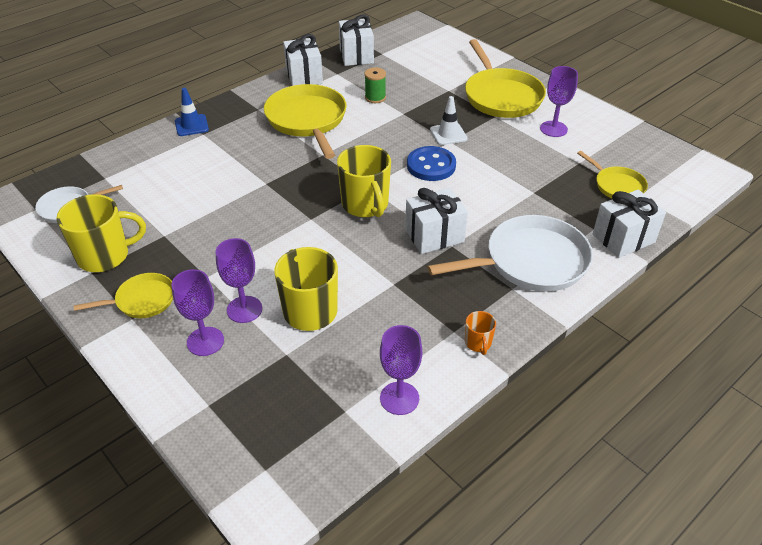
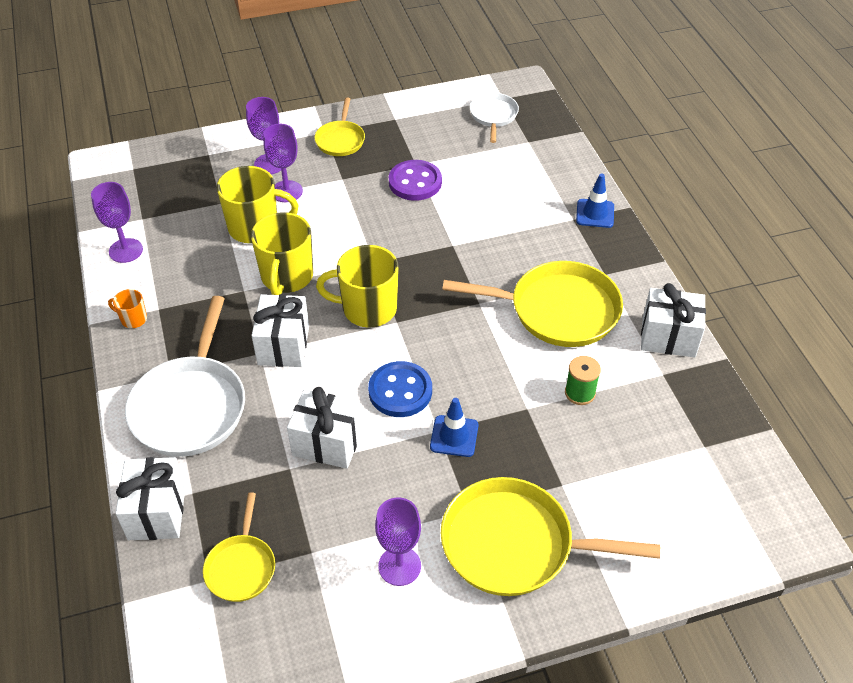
camera: 115 degrees right, 5 degrees up
(105, 256) = (410, 128): yellow mug -> yellow mug (286, 277)
(192, 227) = (415, 182): none -> purple button
(356, 56) = (708, 413): white gift -> white gift (327, 443)
(448, 134) = (454, 436): white traffic cone -> blue traffic cone
(617, 185) = (241, 567): yellow pan -> yellow pan turned 75 degrees counterclockwise

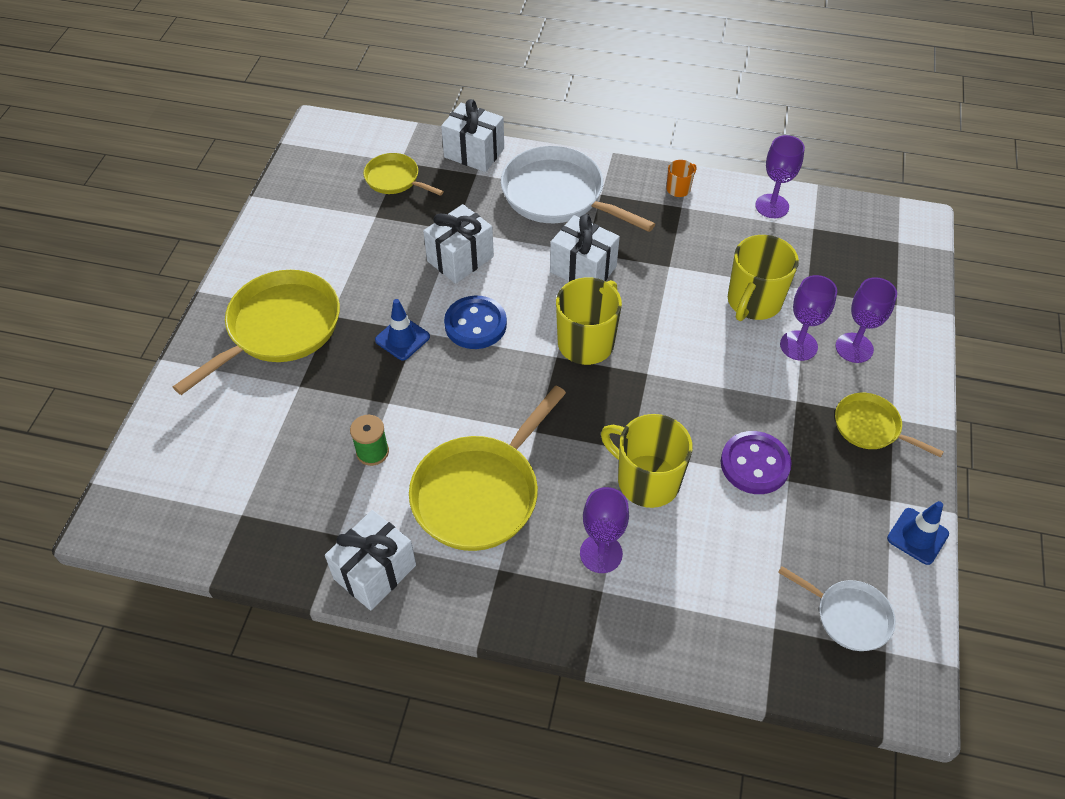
camera: 120 degrees right, 5 degrees up
(286, 277) = (667, 300): yellow mug -> yellow mug (646, 480)
(399, 566) = (323, 257): purple goblet -> purple goblet (601, 553)
(595, 213) = (597, 621): blue traffic cone -> blue traffic cone (917, 536)

